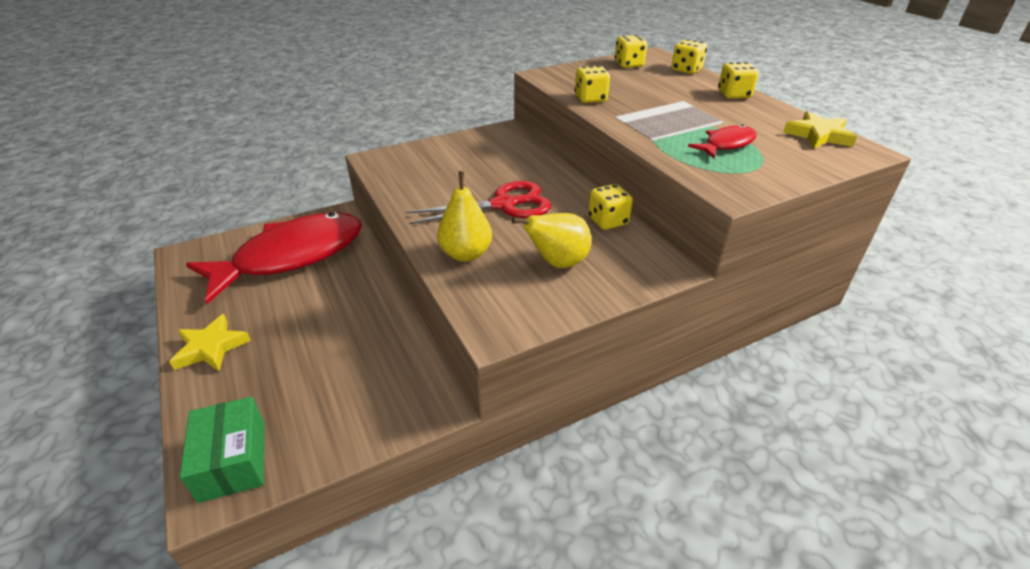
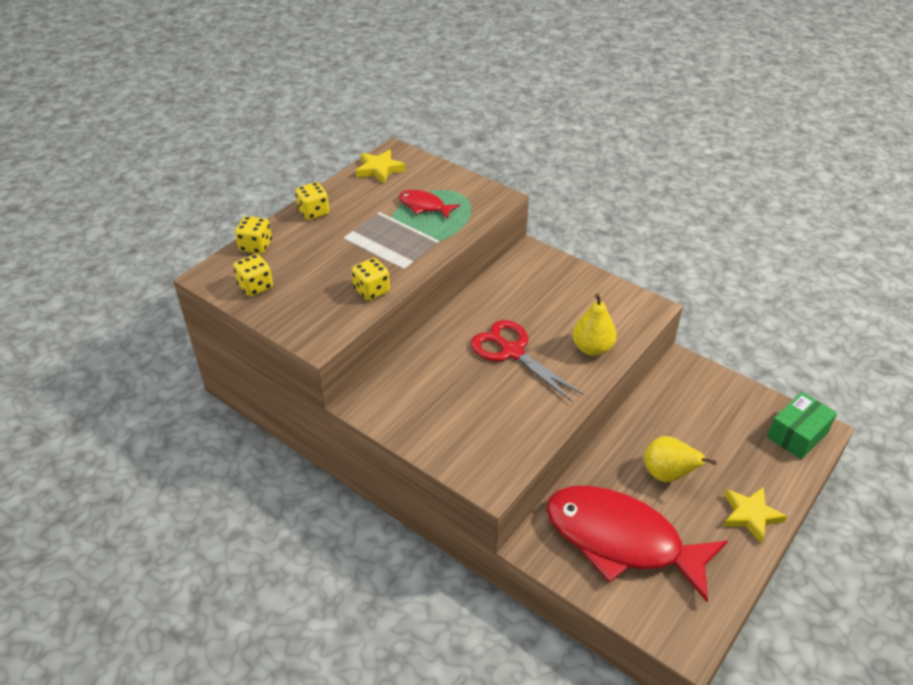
camera: 115 degrees left, 5 degrees up
(557, 263) = (566, 300): yellow pear -> yellow pear (667, 474)
(608, 221) = (495, 289): yellow dice -> none

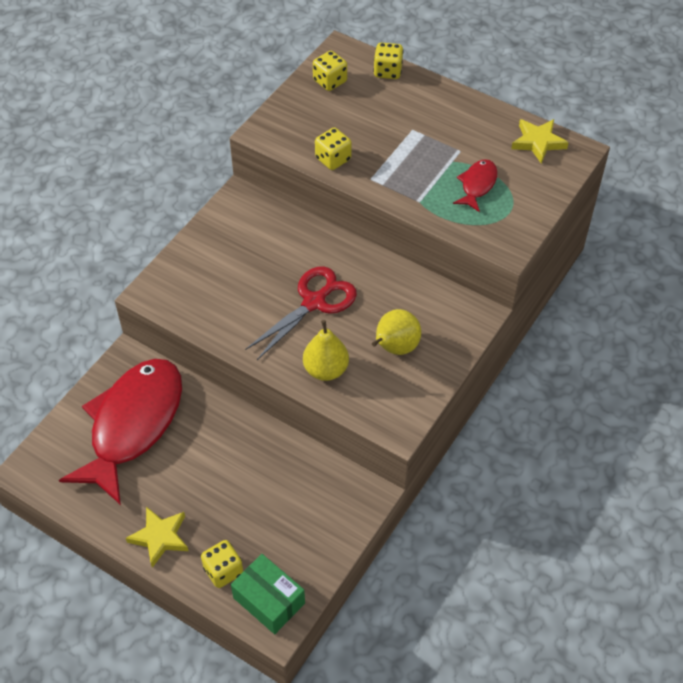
camera: 85 degrees right, 10 degrees up
(314, 212) = (449, 102): yellow dice -> yellow dice (223, 571)
(667, 474) = (209, 467): yellow pear -> yellow pear (395, 348)

